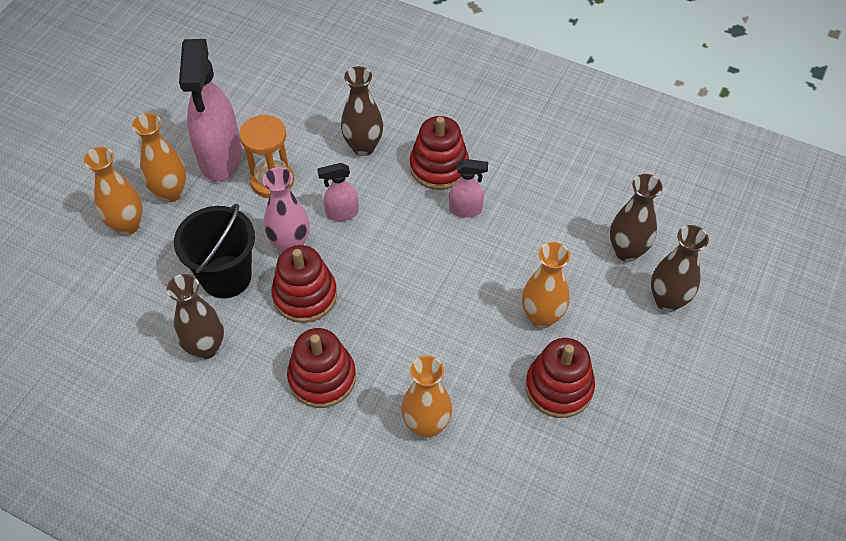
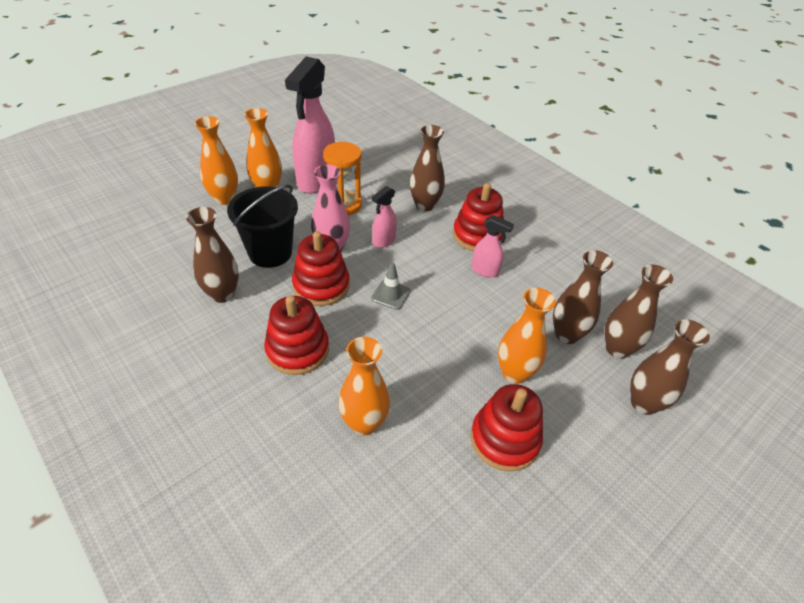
camera: 20 degrees right, 10 degrees down
(342, 213) = (383, 241): pink spray bottle -> pink spray bottle turned 60 degrees counterclockwise
(383, 277) = (391, 295): none -> grey traffic cone
(574, 255) = (566, 335): none -> brown vase

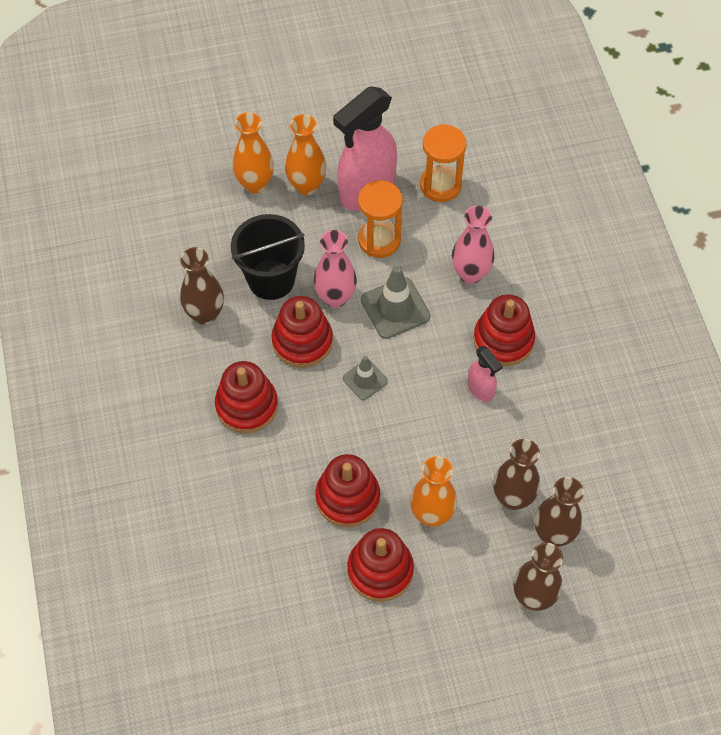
camera: 30 degrees right, 15 degrees up
(364, 423) = (269, 502): orange vase -> none
(368, 164) = (440, 185): none -> orange hourglass
(383, 241) = (395, 308): pink spray bottle -> grey traffic cone
(425, 205) = (470, 274): brown vase -> pink vase
(434, 389) = (347, 497): none -> red stacking toy

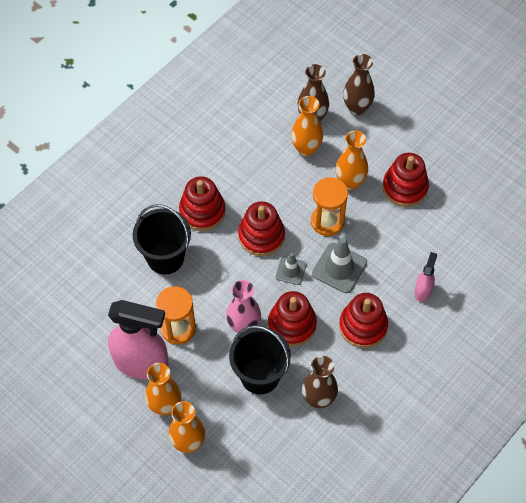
camera: 125 degrees left, 0 degrees up
(347, 497) = (376, 231): red stacking toy -> red stacking toy (261, 236)
(395, 308) = (225, 285): grey traffic cone -> grey traffic cone (339, 268)
(440, 185) = (103, 318): orange hourglass -> orange hourglass (327, 221)
(470, 274) = (165, 257): pink vase -> black bucket
(480, 389) = (247, 204): pink spray bottle -> pink spray bottle (423, 291)
(513, 498) = (306, 148): brown vase -> orange vase

